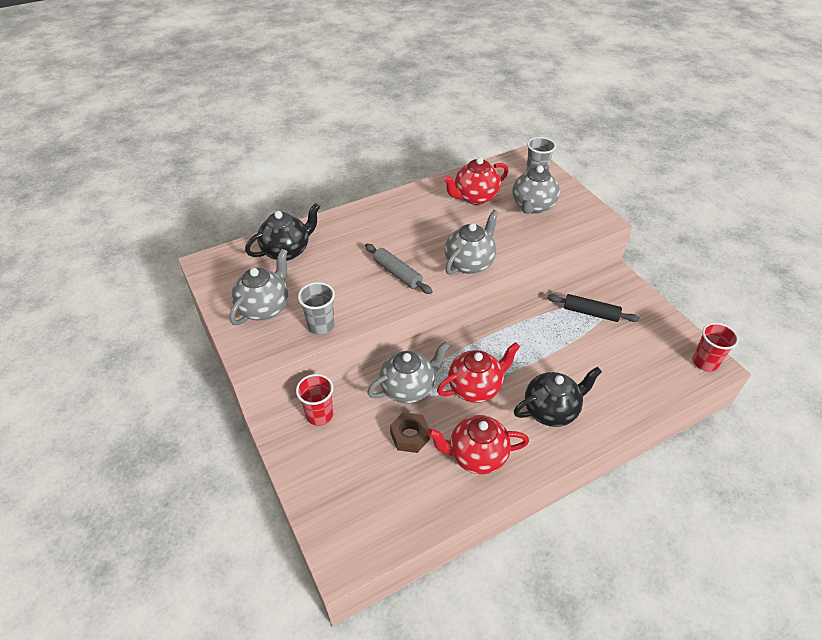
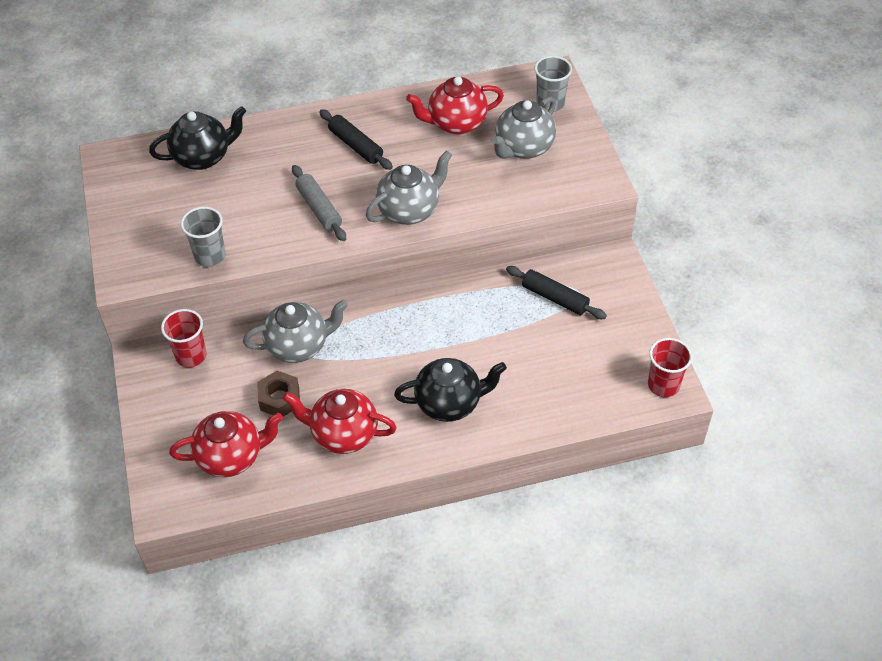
camera: 15 degrees right, 5 degrees up
(264, 307) = (156, 223): grey teapot -> none
(406, 224) = (356, 145): none -> black rolling pin
(475, 387) = (375, 360): red teapot -> red teapot (231, 456)

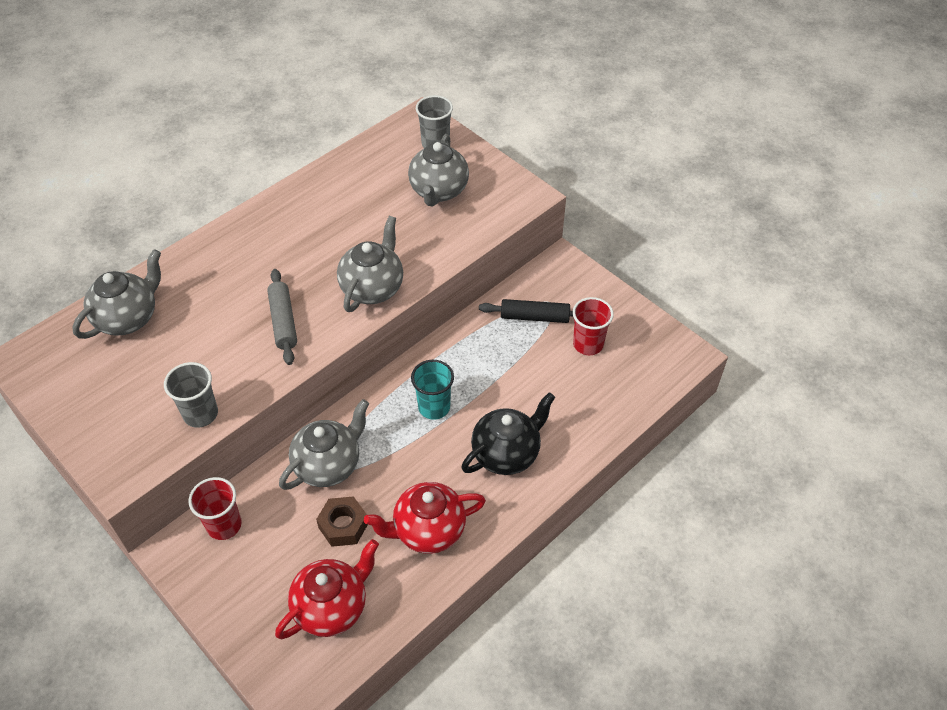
camera: 30 degrees left, 0 degrees up
(203, 157) = (128, 318): black teapot -> grey teapot
(319, 208) = (283, 321): grey rolling pin -> grey rolling pin turned 45 degrees clockwise
(356, 145) = (280, 247): black rolling pin -> none
(414, 337) = (434, 407): none -> turquoise cup
(455, 123) = (362, 192): red teapot -> none
(663, 385) = (675, 353): red cup -> red cup (588, 344)

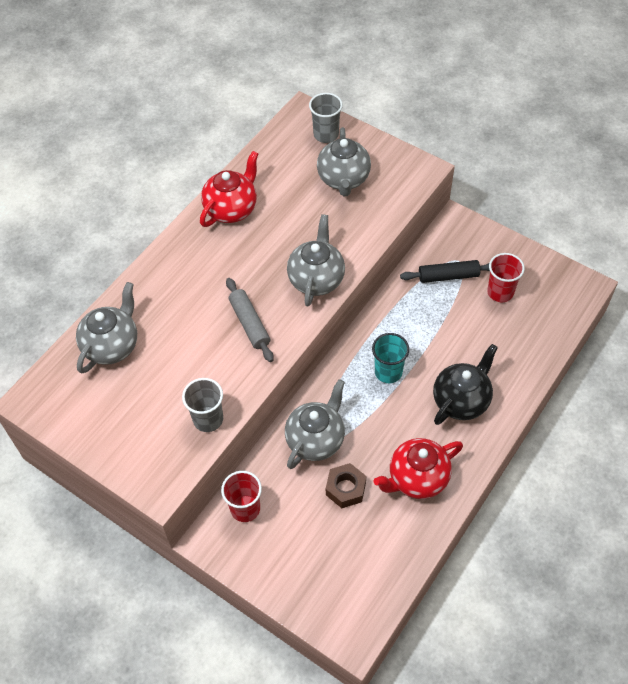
camera: 10 degrees left, 5 degrees up
(332, 607) = (359, 558): red teapot -> red teapot (232, 209)

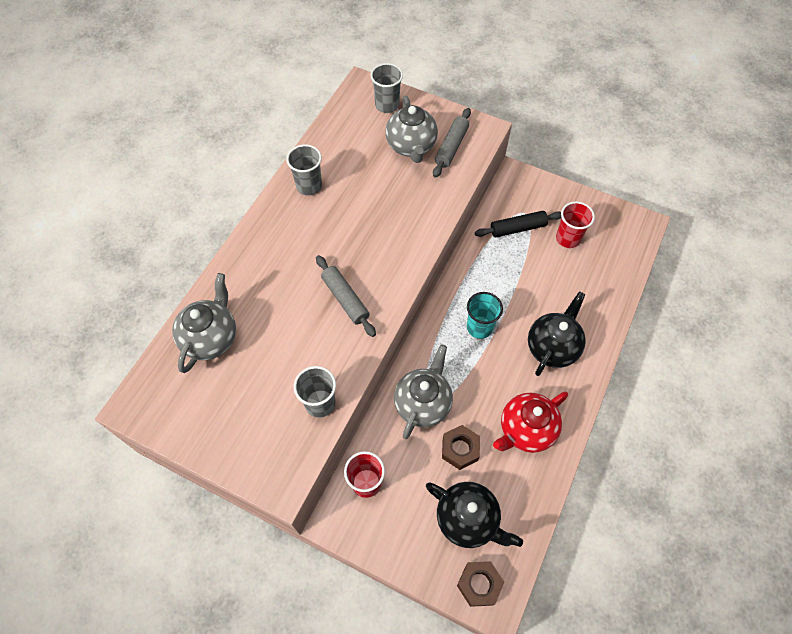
camera: 10 degrees left, 5 degrees up
(232, 209) = (309, 186): red teapot -> grey cup
(316, 279) = (403, 247): grey teapot -> none
(341, 556) = (468, 520): none -> black teapot
(341, 618) = (479, 584): none -> brown nut
(385, 184) = (451, 147): none -> grey rolling pin

